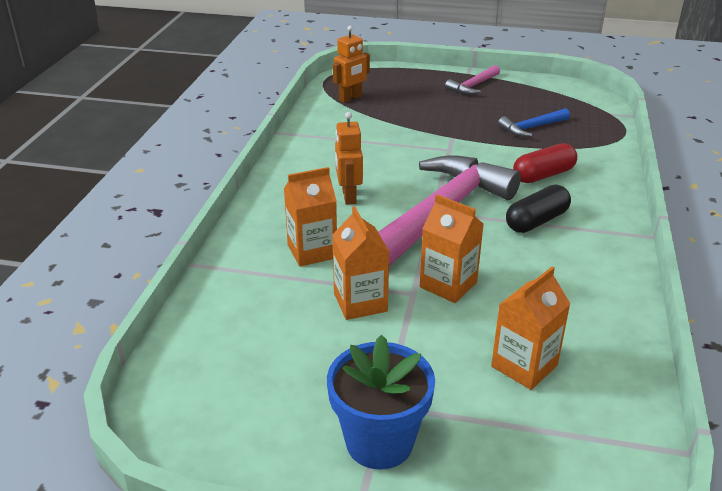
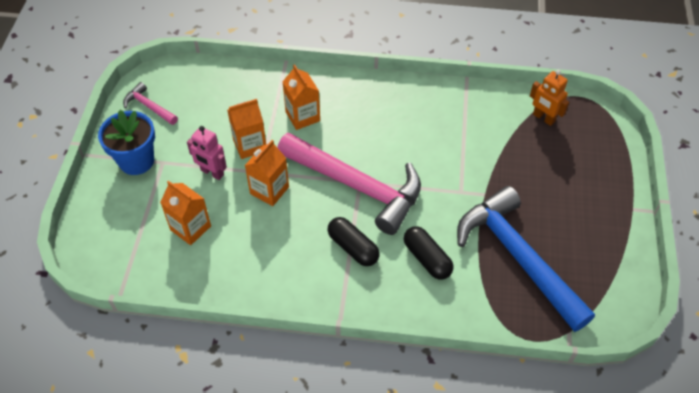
camera: 85 degrees right, 20 degrees up
(348, 196) = (374, 130): orange robot -> none
(413, 343) = (212, 173): none -> pink robot
(473, 86) = (601, 212): pink hammer -> pink hammer (149, 106)
(531, 128) = (517, 257): blue hammer -> blue hammer, size x2.26
(543, 175) = (427, 258): red capsule -> black capsule

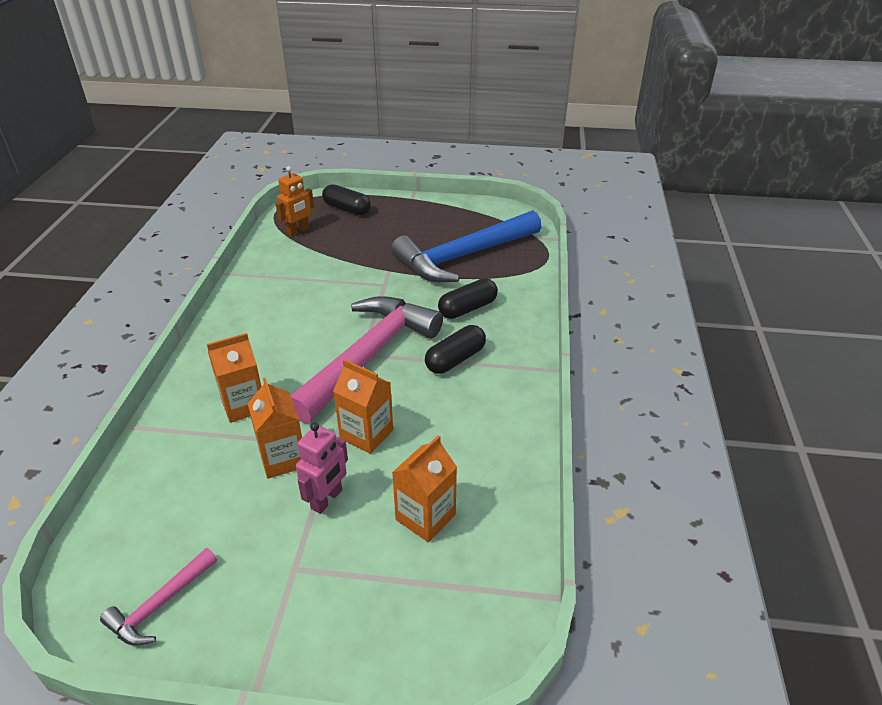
camera: 90 degrees left, 15 degrees down
(136, 161) = (284, 608): blue flower pot -> none
(595, 152) = (347, 209): none -> black capsule

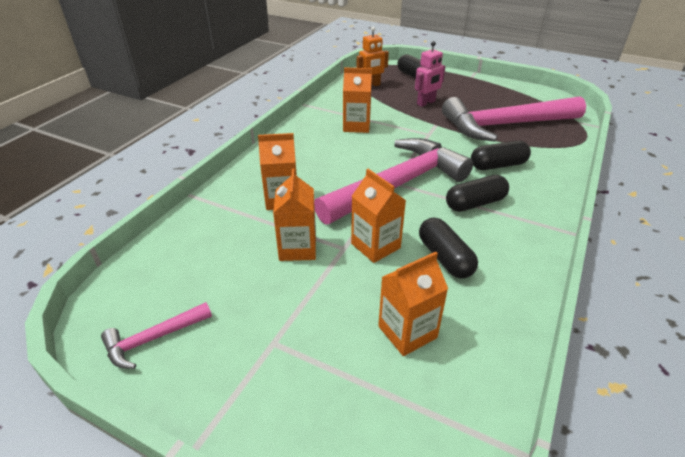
camera: 20 degrees right, 0 degrees up
(299, 291) = (356, 126): none -> orange carton
(327, 499) = (322, 291): pink robot -> pink robot (426, 103)
(441, 429) = (445, 258): none -> black capsule
(463, 257) = (504, 125): blue hammer -> pink hammer

